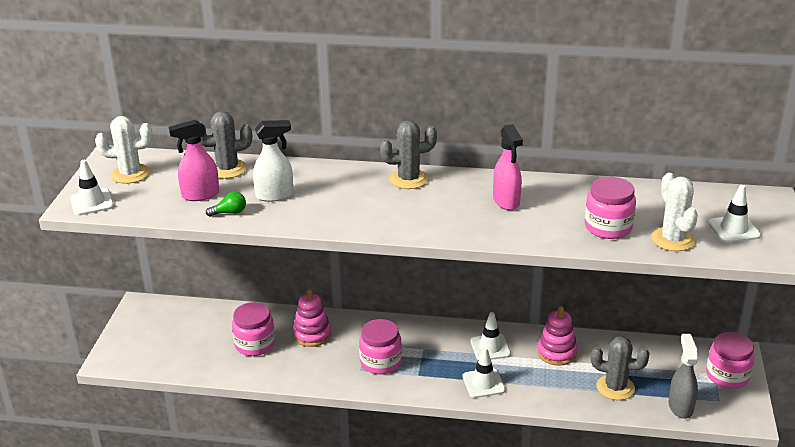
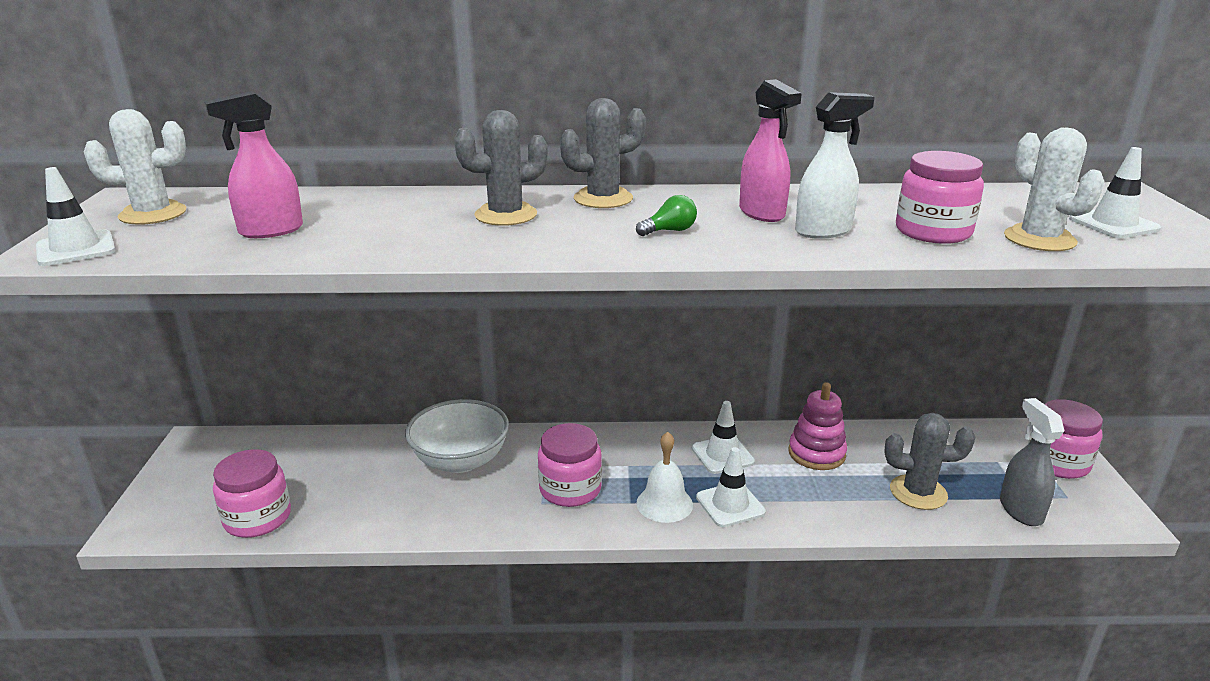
camera: 10 degrees left, 5 degrees down
(227, 169) = (316, 202): grey cactus -> grey cactus (506, 215)
(229, 213) = (321, 248): green light bulb -> green light bulb (669, 231)
(255, 344) = (374, 482): pink jar -> pink jar (257, 518)
(275, 195) = (397, 225): white spray bottle -> white spray bottle (824, 231)
(312, 334) = (460, 460): pink stacking toy -> white bowl
(440, 378) = (664, 503): none -> white bell

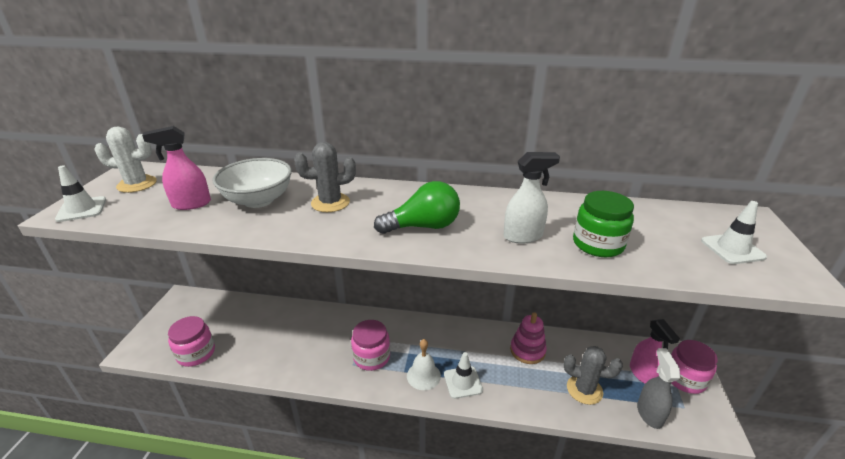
camera: 10 degrees right, 5 degrees up
(460, 460) = (316, 328): white bowl -> white bowl (258, 200)
(603, 199) = (395, 193): grey cactus -> none
(669, 231) = (423, 226): green light bulb -> green light bulb, size x2.06
(722, 455) = (469, 344): white traffic cone -> none
(762, 213) = (489, 216): pink spray bottle -> pink spray bottle (642, 374)
(933, 232) = (598, 244): pink jar -> green jar
(1039, 239) = (671, 259): white cactus -> none

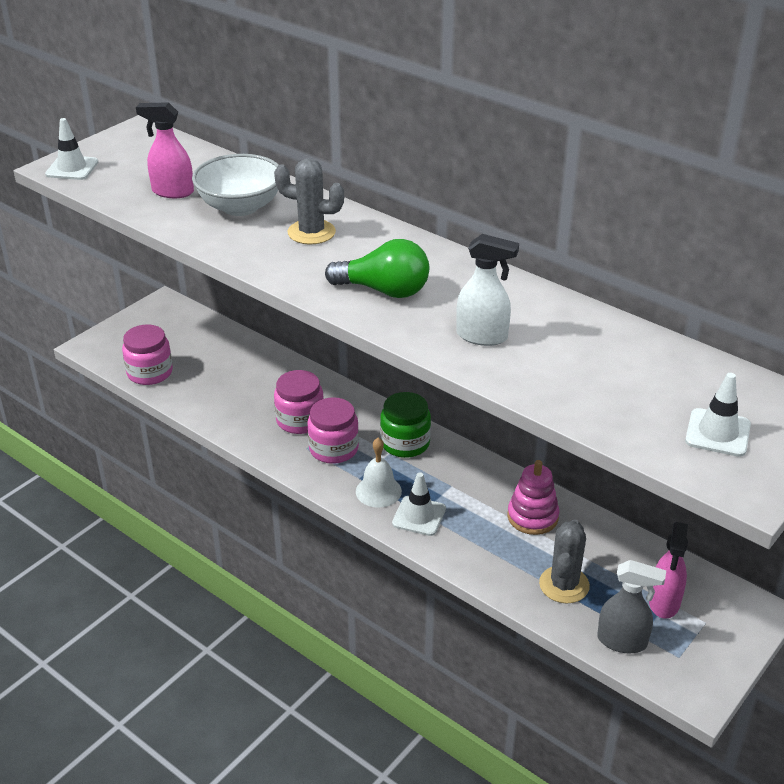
camera: 30 degrees right, 5 degrees up
(137, 184) = (134, 151): white cactus -> none
(584, 390) = (564, 585): grey cactus -> grey cactus turned 60 degrees clockwise
(598, 244) = (557, 373): green jar -> green jar (405, 443)
(649, 413) = (622, 641): grey spray bottle -> grey spray bottle turned 75 degrees clockwise
(685, 379) = (719, 632): pink jar -> pink jar (300, 420)

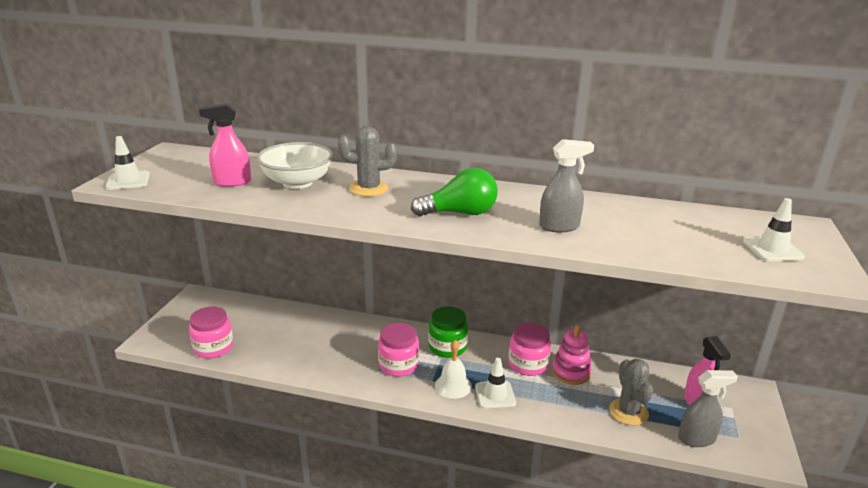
camera: 25 degrees left, 10 degrees down
(300, 420) = (359, 351): pink jar -> pink jar (528, 364)
(482, 336) = (559, 227): white spray bottle -> grey spray bottle

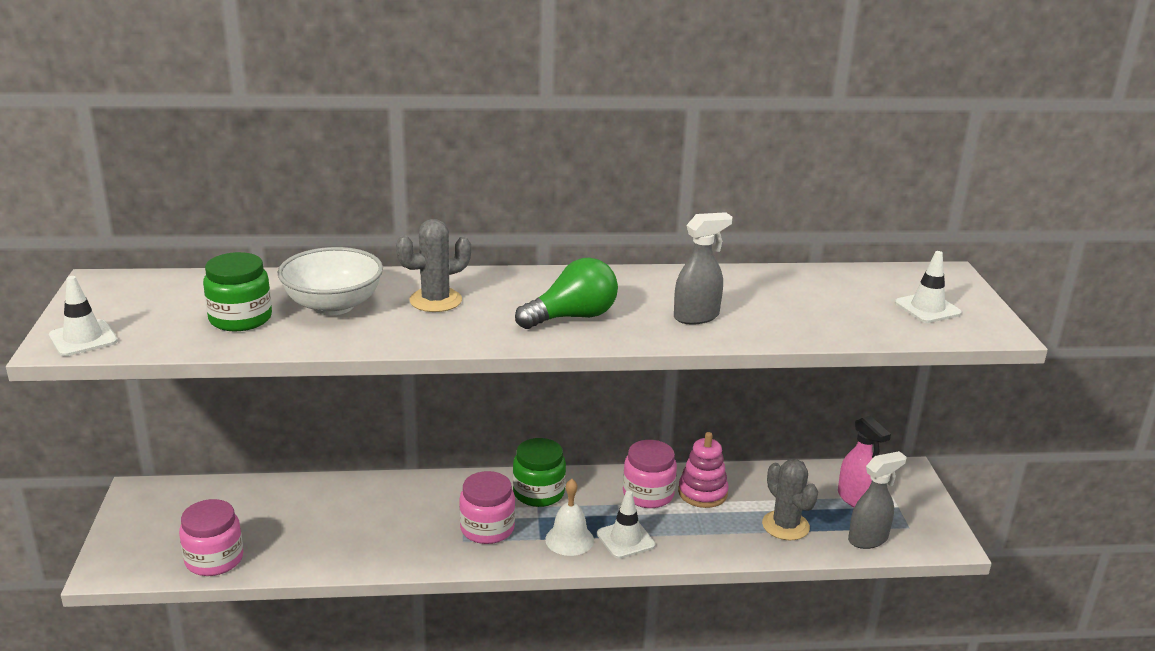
camera: 20 degrees left, 0 degrees up
(232, 182) = (240, 318): pink spray bottle -> green jar

